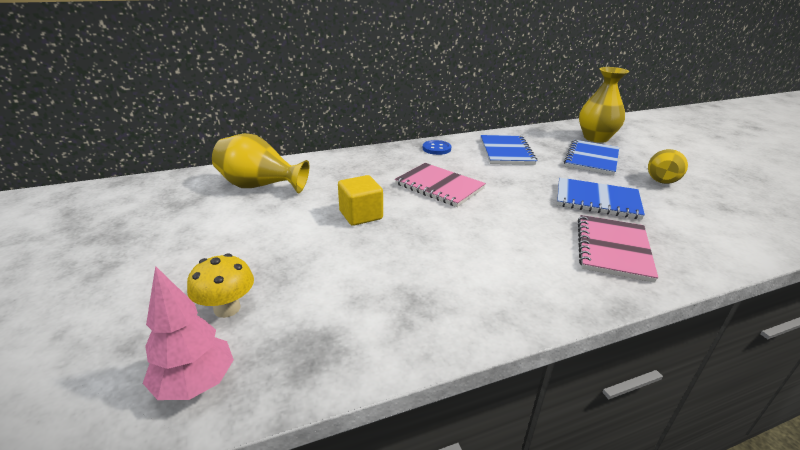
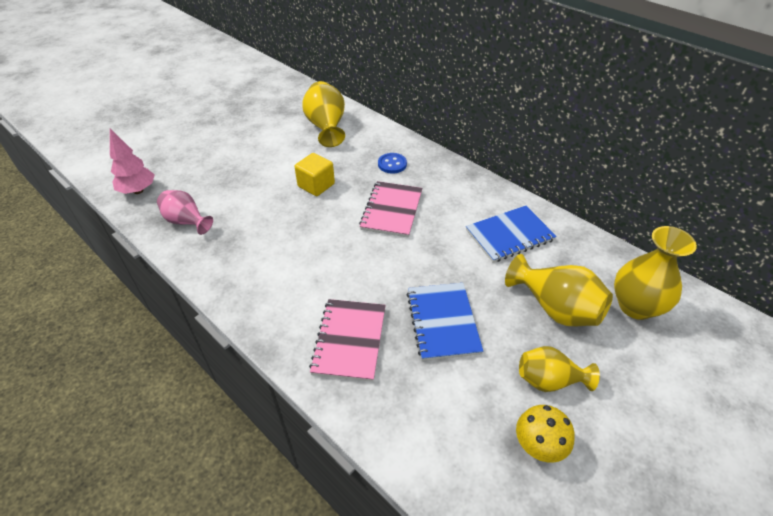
camera: 65 degrees right, 15 degrees up
(227, 308) = (192, 175): yellow mushroom -> yellow mushroom (538, 446)
(339, 333) = (186, 221): none -> pink vase
(436, 149) = (471, 187): blue button -> blue button (392, 164)
(591, 159) = (555, 308): blue notebook -> yellow vase
(613, 249) = (349, 340): pink notebook -> pink notebook turned 75 degrees counterclockwise

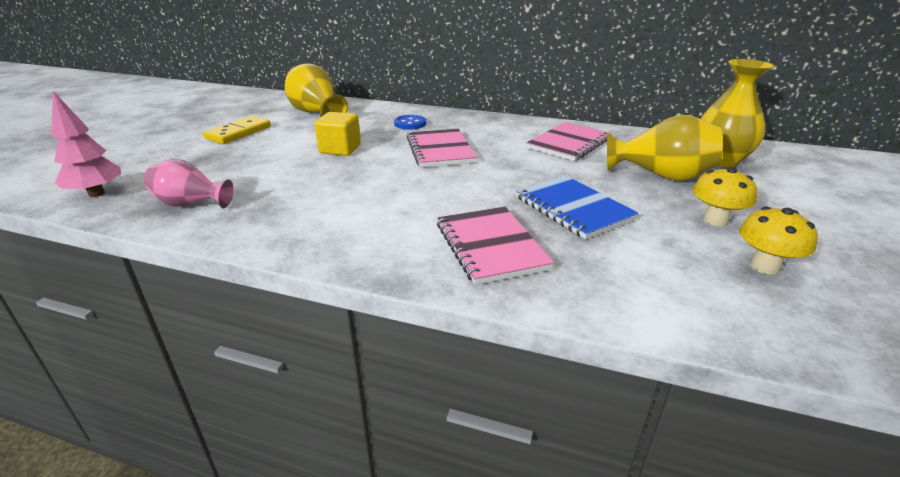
camera: 25 degrees left, 15 degrees down
(256, 140) = (238, 133): none -> yellow domino
(509, 235) = (569, 144): blue notebook -> pink notebook
(549, 380) = (715, 220): yellow vase -> yellow mushroom

